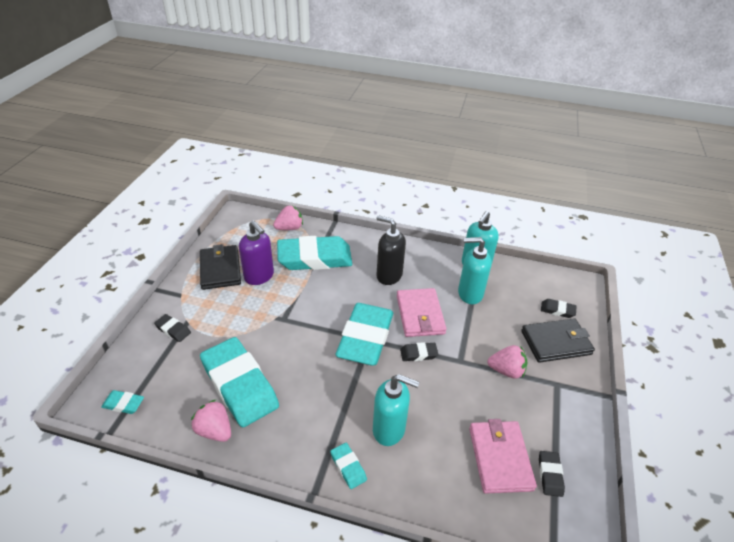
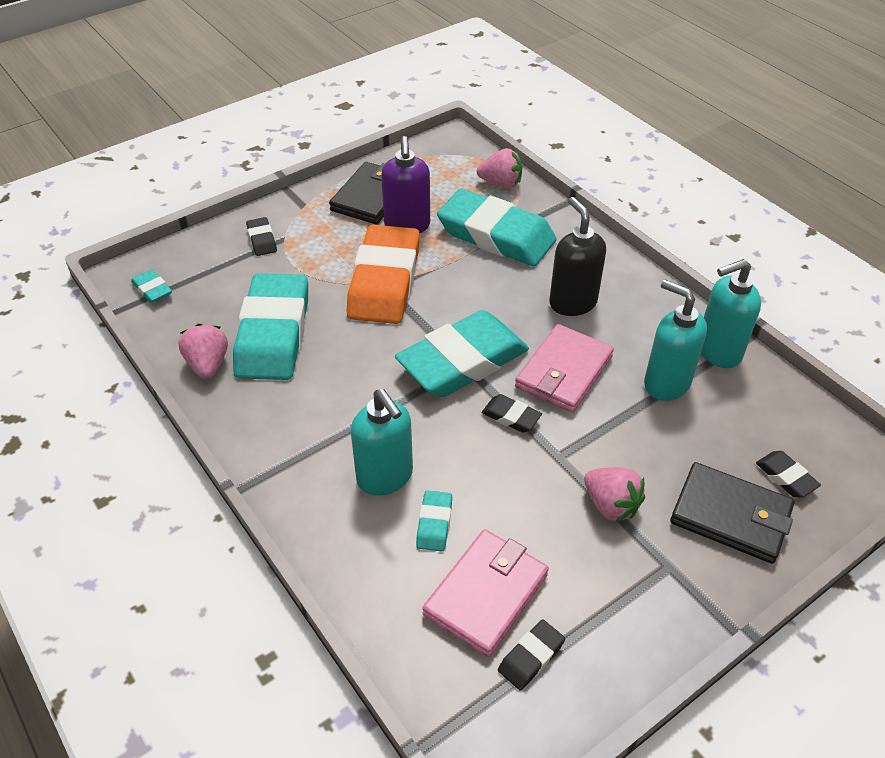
camera: 40 degrees right, 5 degrees up
(277, 316) = (384, 281): none -> orange eraser
(348, 467) = (301, 485): turquoise eraser -> turquoise eraser (434, 523)

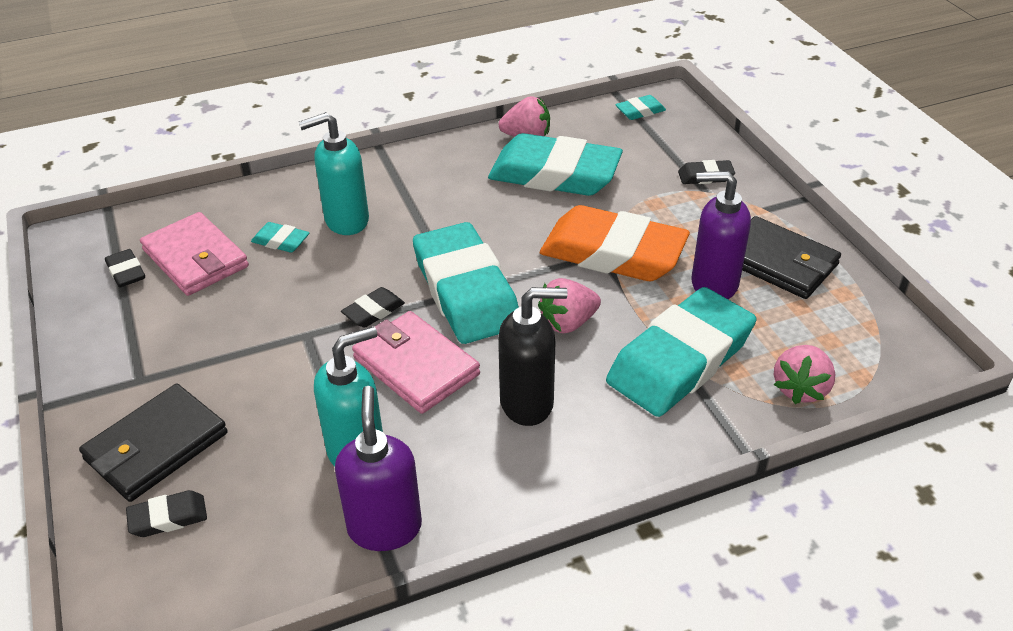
camera: 105 degrees right, 5 degrees down
(611, 505) = (228, 357): pink strawberry -> pink strawberry (568, 323)
(718, 351) = (385, 527): turquoise soap dispenser -> purple soap dispenser

